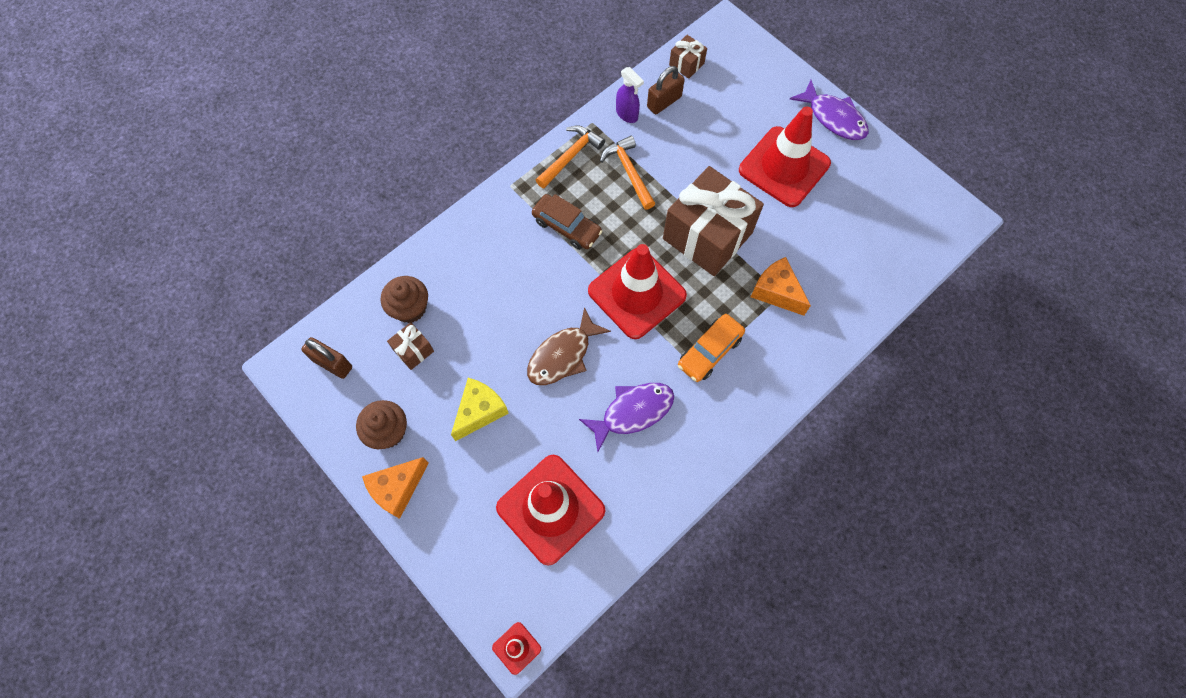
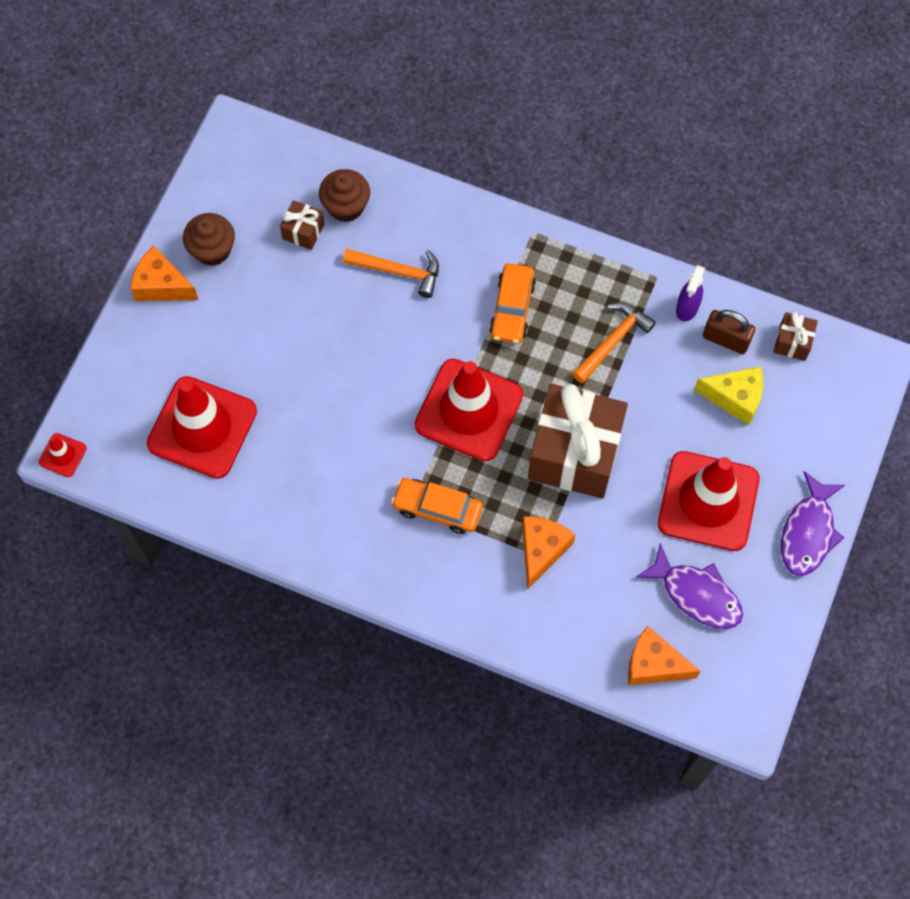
camera: 65 degrees right, 0 degrees up
(332, 363) = (256, 168): brown padlock -> none
(480, 411) = (269, 320): yellow cheese -> yellow cheese (735, 398)
(563, 355) = (364, 369): brown fish -> none
(567, 227) = (512, 308): brown car -> orange car
(571, 156) = (601, 274): orange hammer -> orange hammer (399, 272)
(633, 412) = (335, 461): purple fish -> purple fish (696, 594)
(896, 256) = (654, 664): none -> orange cheese

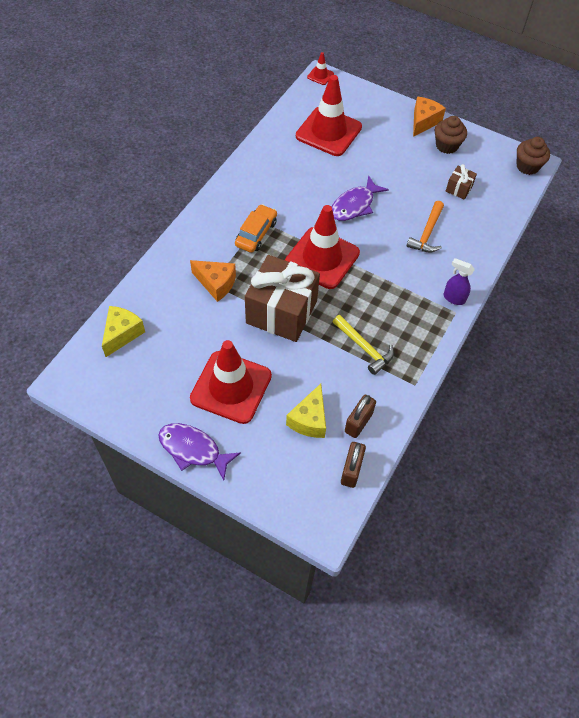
camera: 95 degrees right, 10 degrees down
(346, 206) = (477, 212): brown cupcake -> brown cupcake (527, 166)
(512, 308) = (395, 292): orange car -> none
(613, 341) = (364, 348): orange hammer -> yellow hammer
(654, 664) = (122, 334): orange cheese -> yellow cheese
(687, 308) = (387, 400): purple spray bottle -> purple spray bottle (453, 298)
(696, 594) = (164, 368): purple fish -> purple fish (354, 205)
(792, 342) = (351, 470): brown gift -> brown padlock

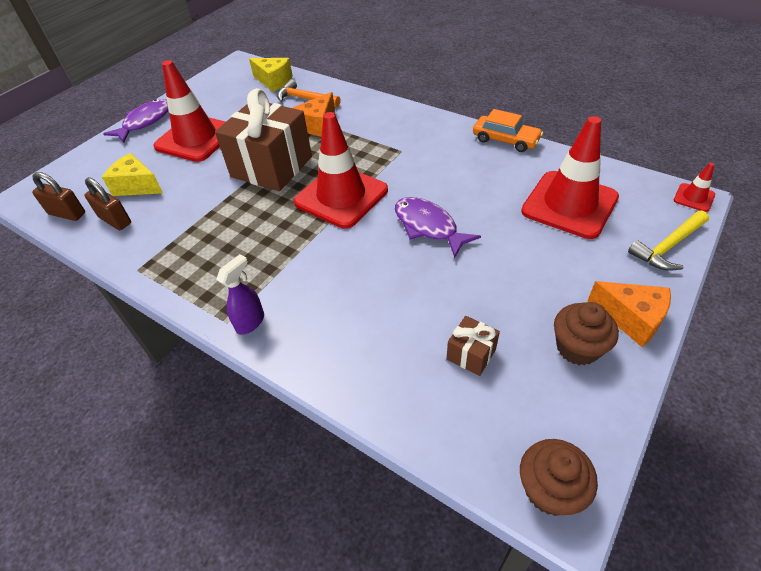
camera: 100 degrees right, 10 degrees down
(256, 233) = (382, 147): orange car -> orange car (505, 140)
(364, 348) = (203, 228): yellow hammer -> yellow hammer (667, 247)
(427, 233) = (373, 302): orange hammer -> orange hammer (305, 99)

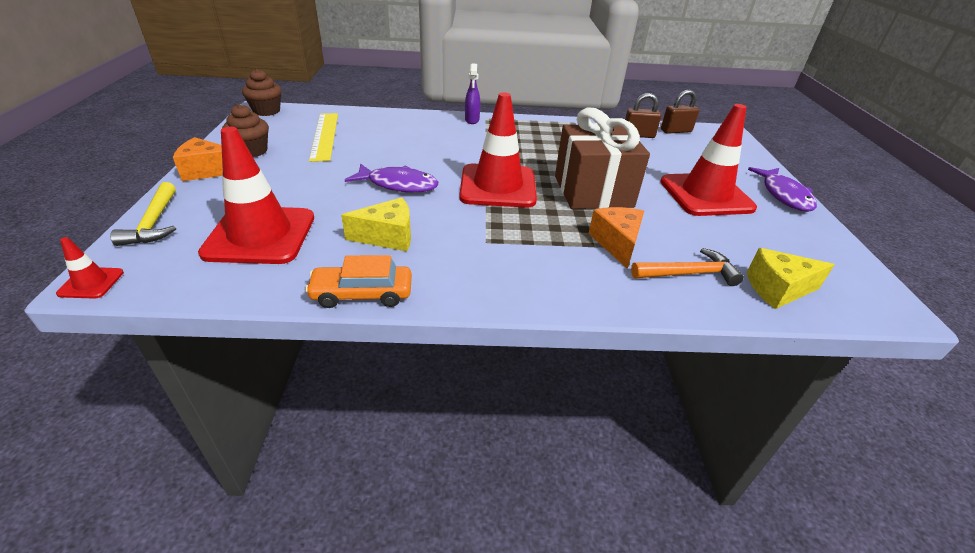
camera: 140 degrees right, 10 degrees down
(137, 186) = (669, 153): yellow cheese -> yellow cheese (387, 237)
(471, 354) = (324, 136): brown gift -> yellow ruler
(667, 247) = (154, 223): yellow hammer -> yellow hammer turned 150 degrees clockwise

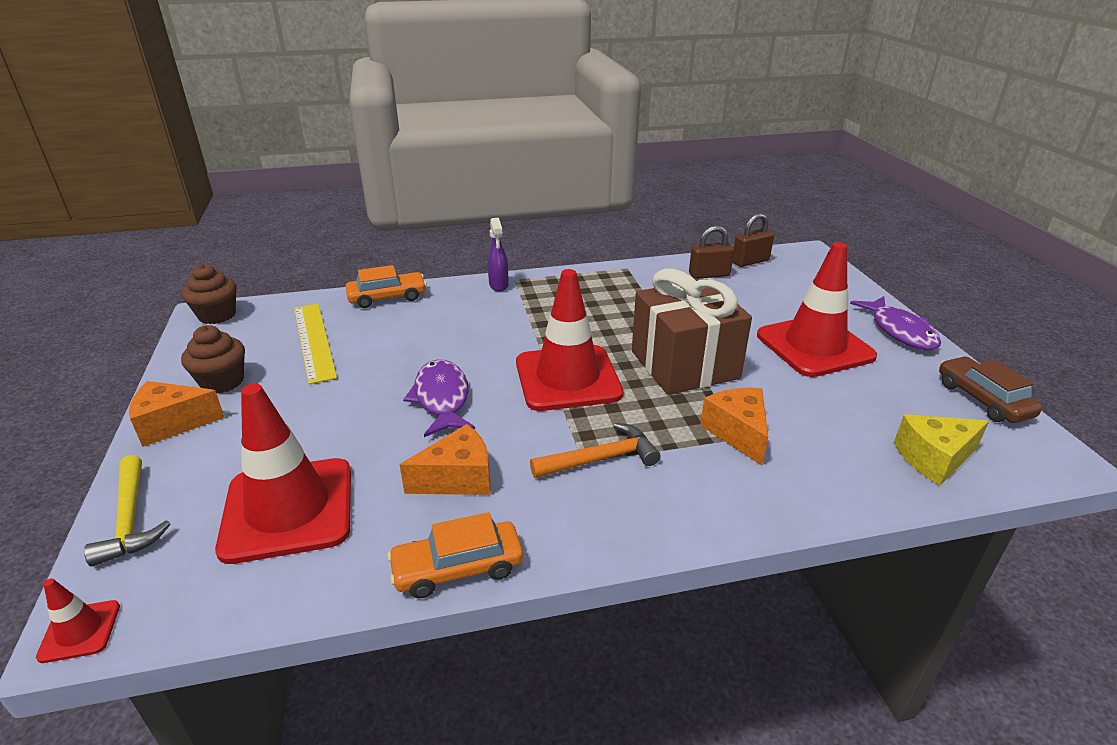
camera: 10 degrees left, 5 degrees down
(387, 237) = (458, 478): yellow cheese -> orange cheese
(388, 116) = (387, 297): none -> orange car
(398, 185) = (441, 398): purple fish -> purple fish turned 105 degrees counterclockwise
(689, 273) = (832, 458): orange hammer -> orange hammer (601, 459)
(839, 254) = (982, 399): none -> brown car

